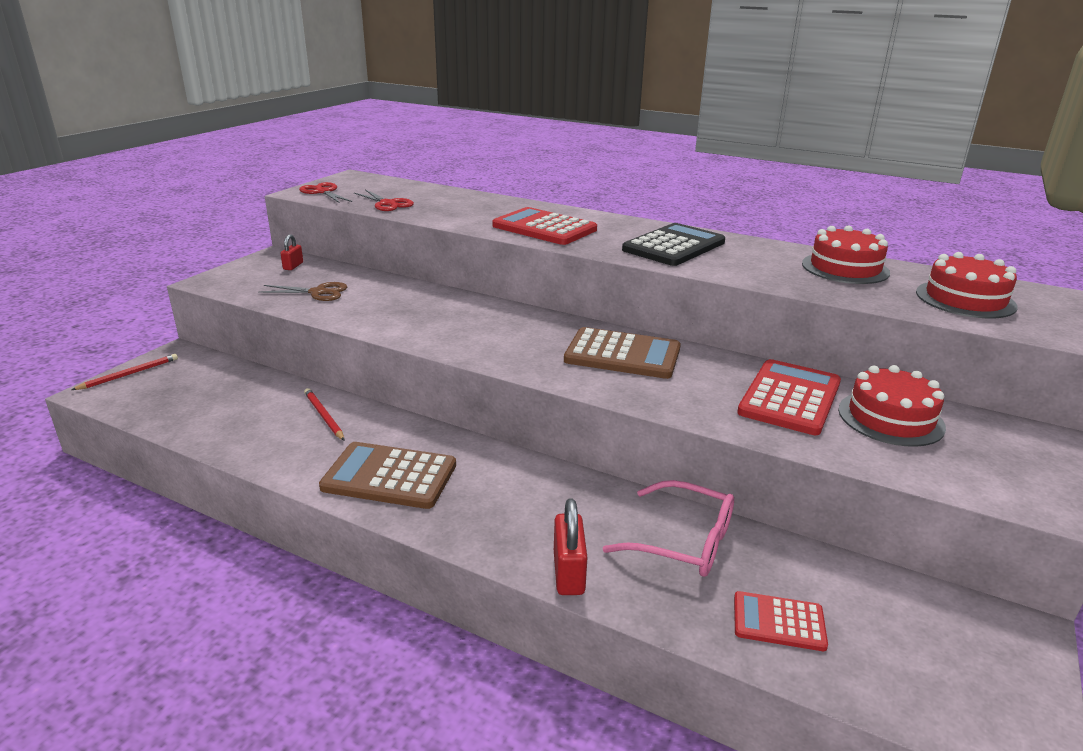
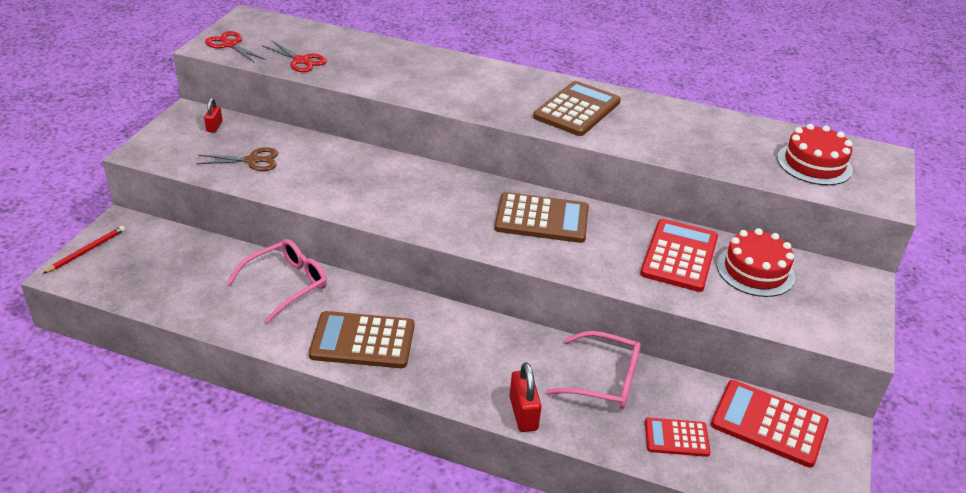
camera: 10 degrees left, 10 degrees up
(324, 416) = (286, 284): red pencil -> pink glasses
(544, 228) = (458, 90): red calculator -> red calculator (769, 424)
(673, 246) = (577, 109): black calculator -> brown calculator
(845, 268) = (721, 131): red cake -> none

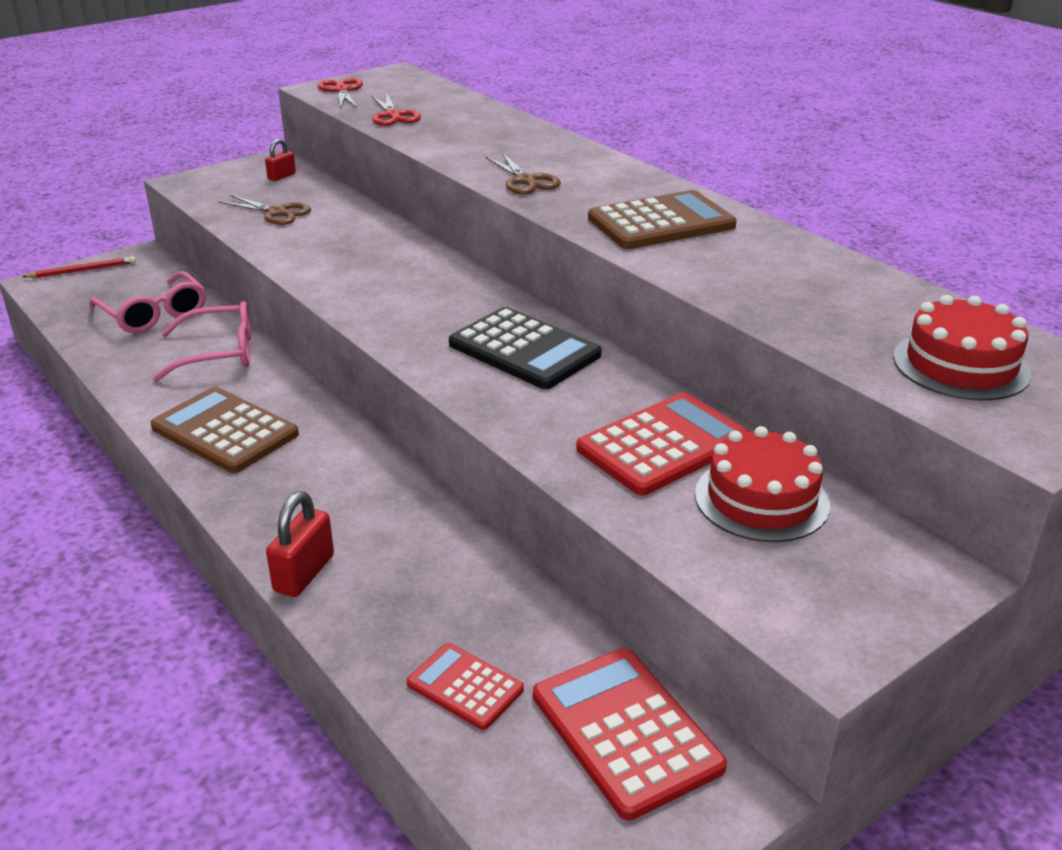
camera: 35 degrees right, 5 degrees down
(461, 97) = (525, 181): none -> brown scissors
(542, 219) = (524, 349): brown calculator -> black calculator
(603, 380) = (450, 577): pink glasses -> pink glasses (154, 314)

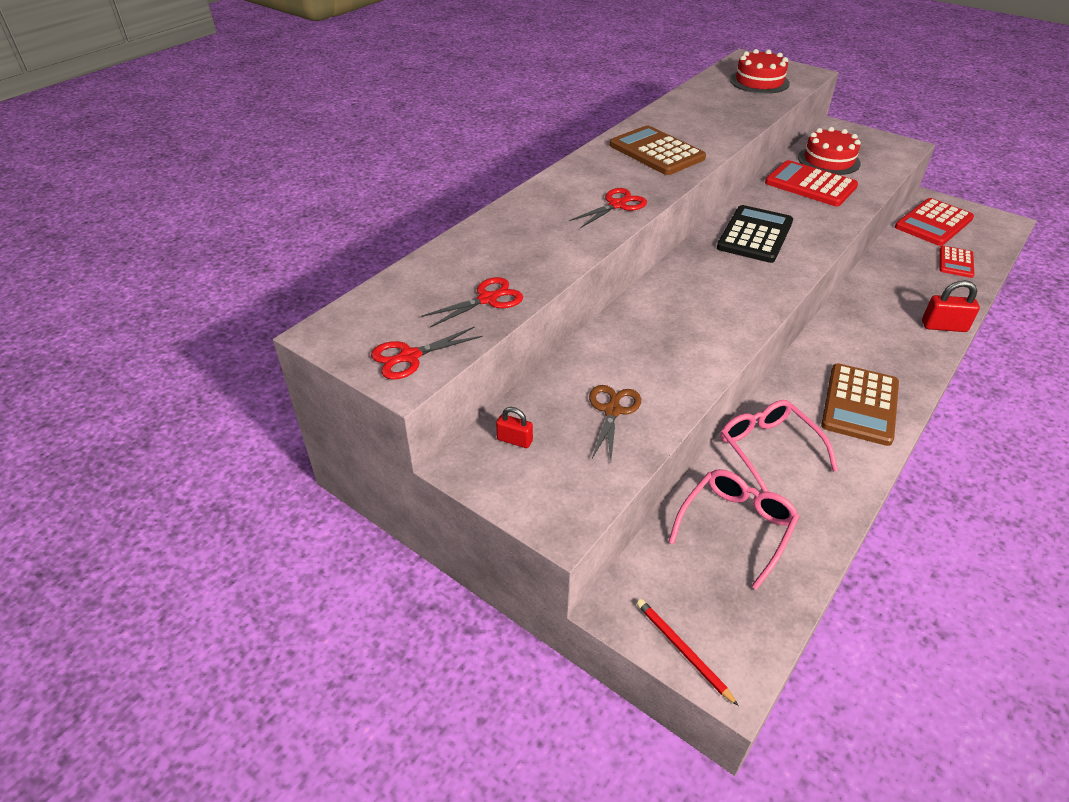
camera: 105 degrees left, 10 degrees up
(525, 181) = (617, 205): brown scissors -> red scissors

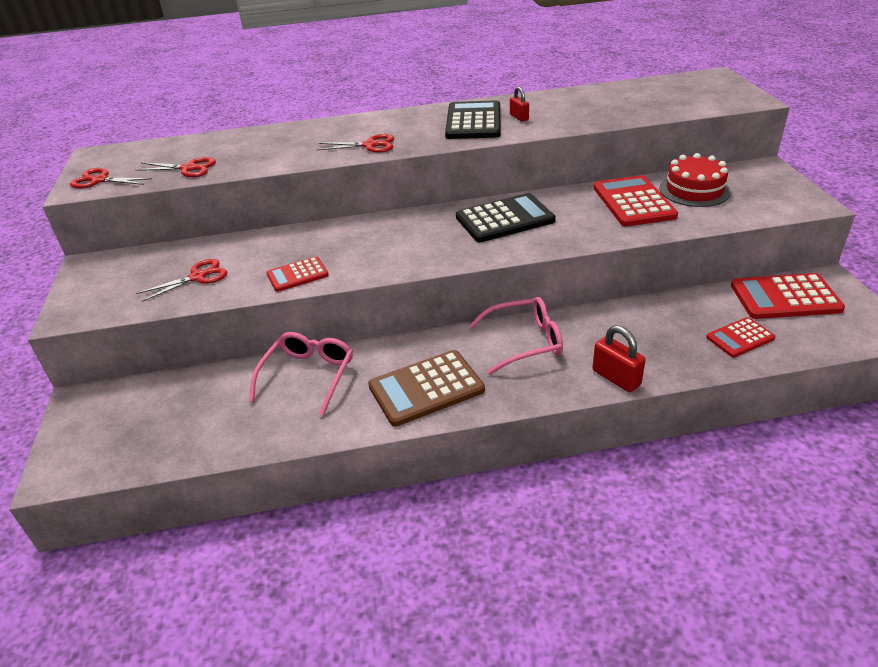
camera: 45 degrees right, 5 degrees down
(514, 440) = (128, 265): red padlock -> red padlock (519, 117)
(612, 410) = (198, 277): brown scissors -> red scissors
(656, 152) = (473, 121): brown calculator -> black calculator
(682, 650) = (64, 441): red pencil -> none
(695, 360) = (297, 275): none -> red calculator
(735, 527) = (204, 404): pink glasses -> pink glasses (524, 342)
(759, 82) = (681, 96): red cake -> none

